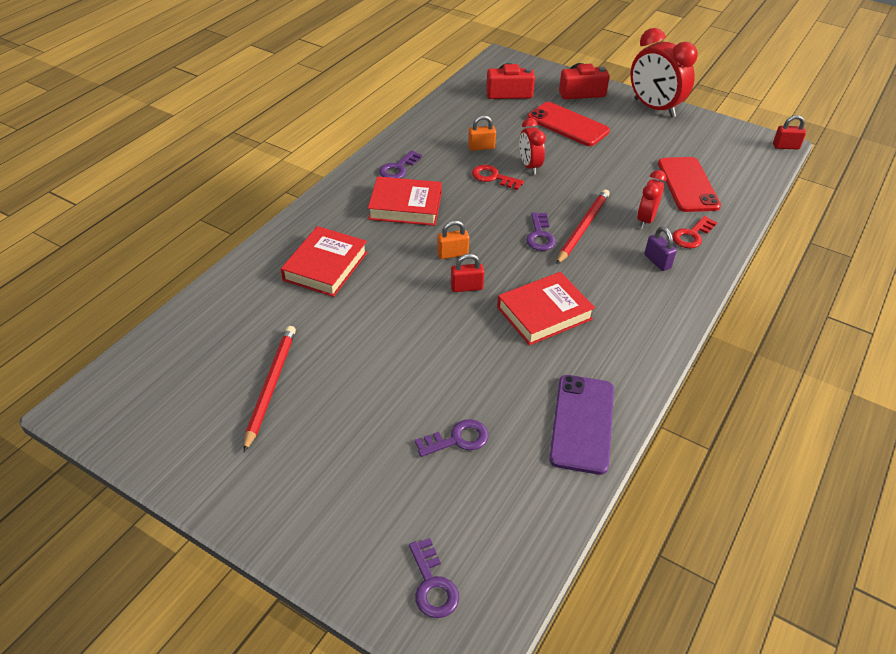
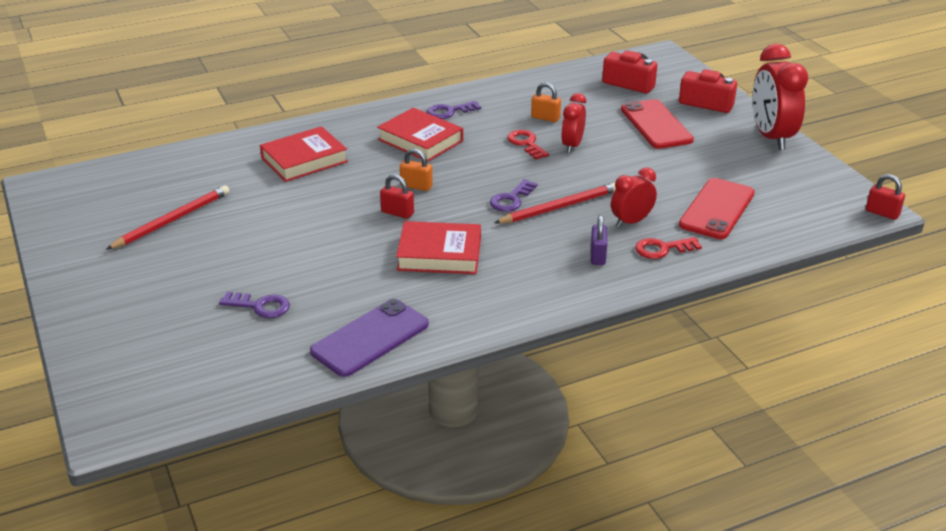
camera: 35 degrees right, 10 degrees down
(432, 585) = (132, 381): purple key -> none

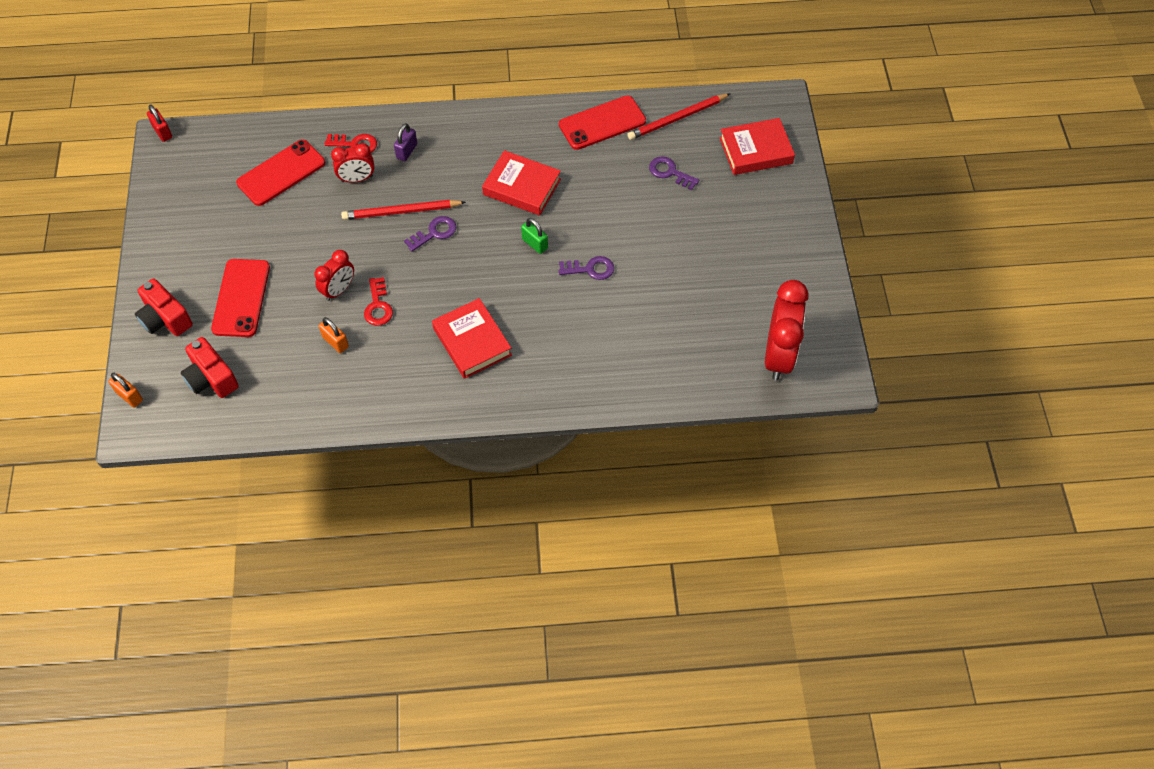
camera: 160 degrees left, 25 degrees up
(172, 220) = (723, 290): red pencil -> red pencil (677, 119)
(304, 160) = (591, 343): red book -> red book (755, 150)
(370, 338) = (602, 123): purple phone -> red phone
(397, 213) = (535, 244): red padlock -> green padlock
(416, 186) = (505, 274): orange padlock -> orange padlock (129, 396)
(449, 111) = (422, 383): purple key -> purple key (590, 269)
(771, 137) = (156, 247): red clock -> red clock (778, 355)

